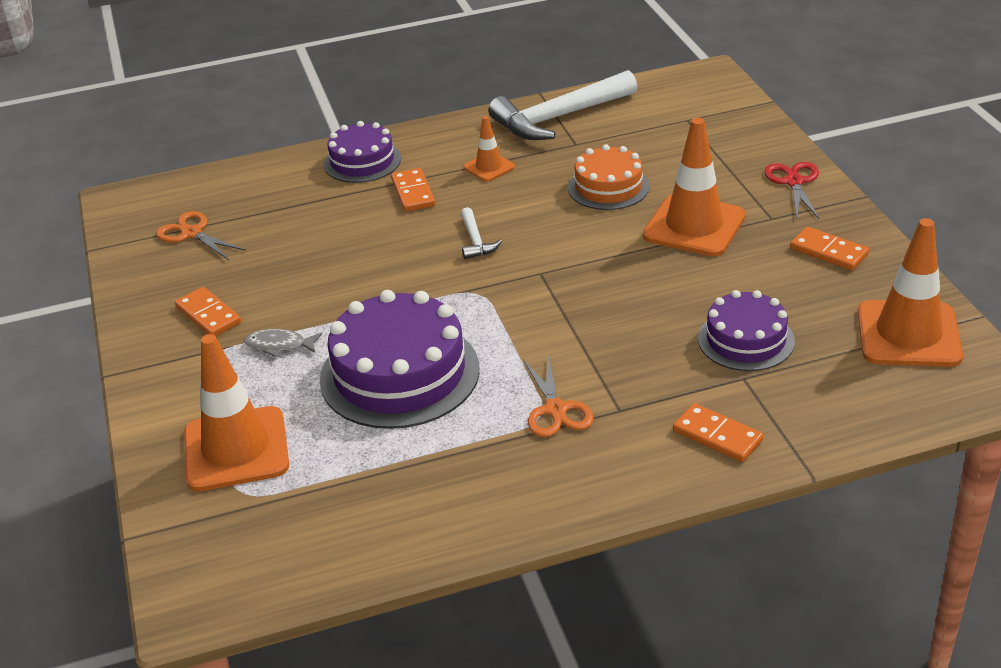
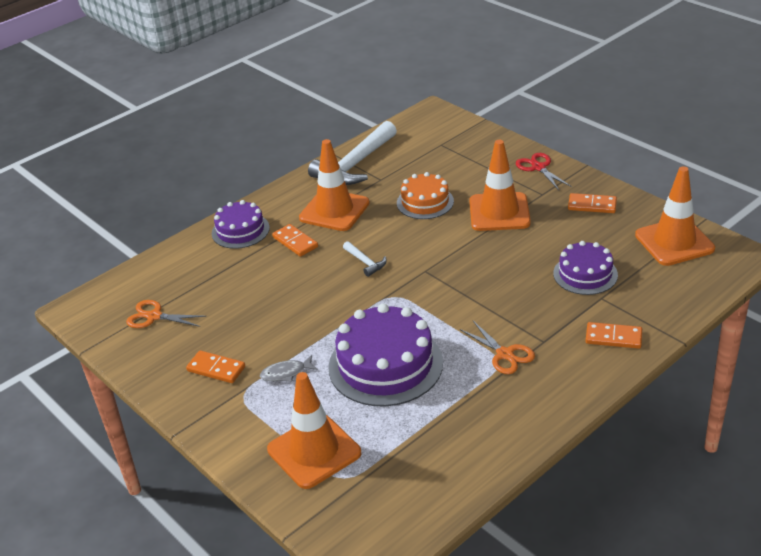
camera: 25 degrees left, 0 degrees up
(489, 167) = (334, 210): orange traffic cone -> orange traffic cone, size x1.95

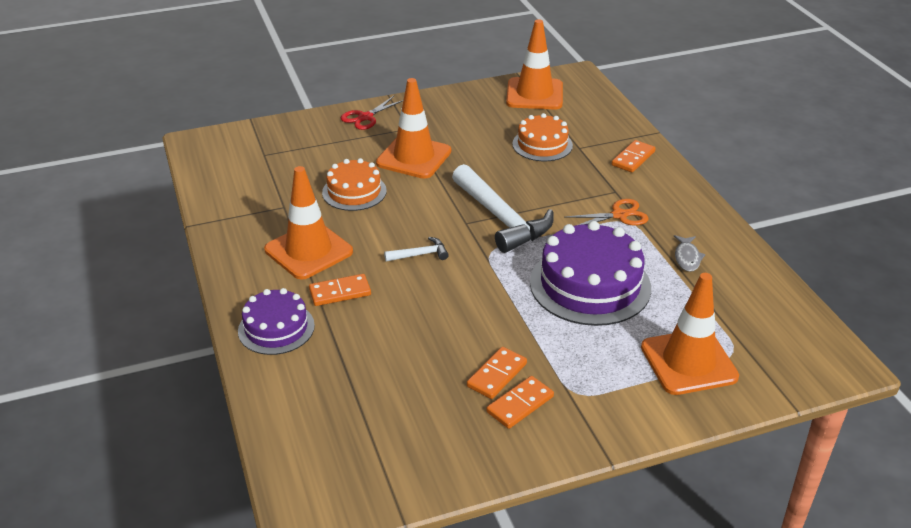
camera: 70 degrees left, 0 degrees up
(154, 316) = (384, 438): orange scissors -> none
(286, 373) = (561, 353): grey fish -> grey fish (687, 258)
(355, 165) = (237, 215): white hammer -> white hammer (502, 219)
(538, 167) = (365, 117): red scissors -> red scissors turned 45 degrees counterclockwise
(585, 274) = (542, 144): purple cake -> orange cake
(592, 205) = (450, 111): orange domino -> orange domino (497, 375)

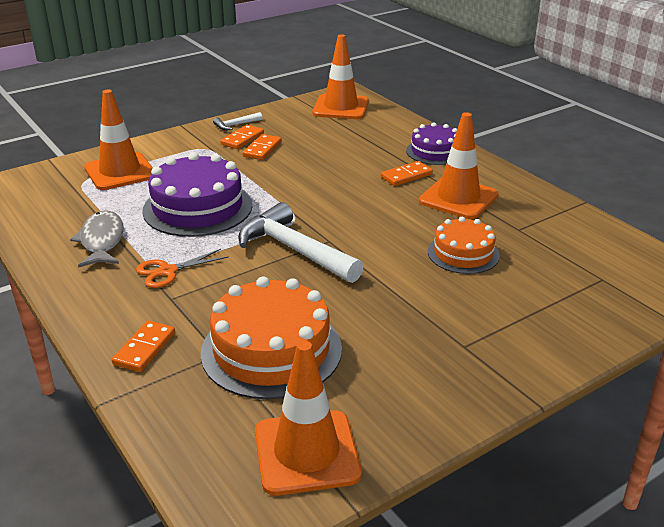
camera: 165 degrees right, 5 degrees down
(365, 117) = (535, 354): red scissors -> none
(414, 157) = (428, 304): orange traffic cone -> orange traffic cone (341, 107)
(420, 254) = (358, 209): white hammer -> white hammer (235, 125)
(542, 144) = (271, 350): orange cake -> orange cake, size x1.67
(687, 258) = (102, 241): grey fish -> grey fish, size x1.70

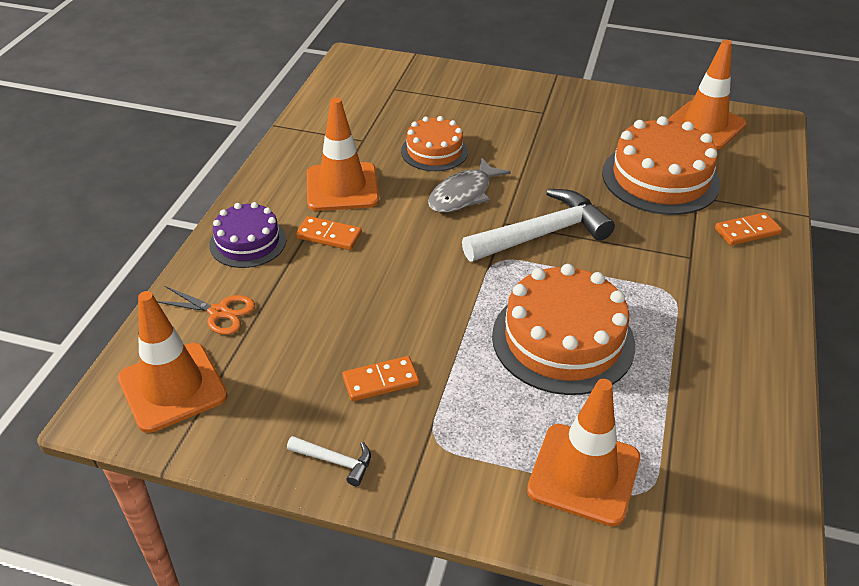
camera: 130 degrees left, 10 degrees up
(102, 241) = (699, 363): grey fish -> grey fish (463, 194)
(168, 271) = (669, 283): orange scissors -> orange scissors (219, 312)
(197, 208) = (563, 340): purple cake -> orange cake
(242, 139) = (372, 421): orange domino -> none
(294, 250) = (543, 234): white hammer -> white hammer turned 120 degrees counterclockwise

